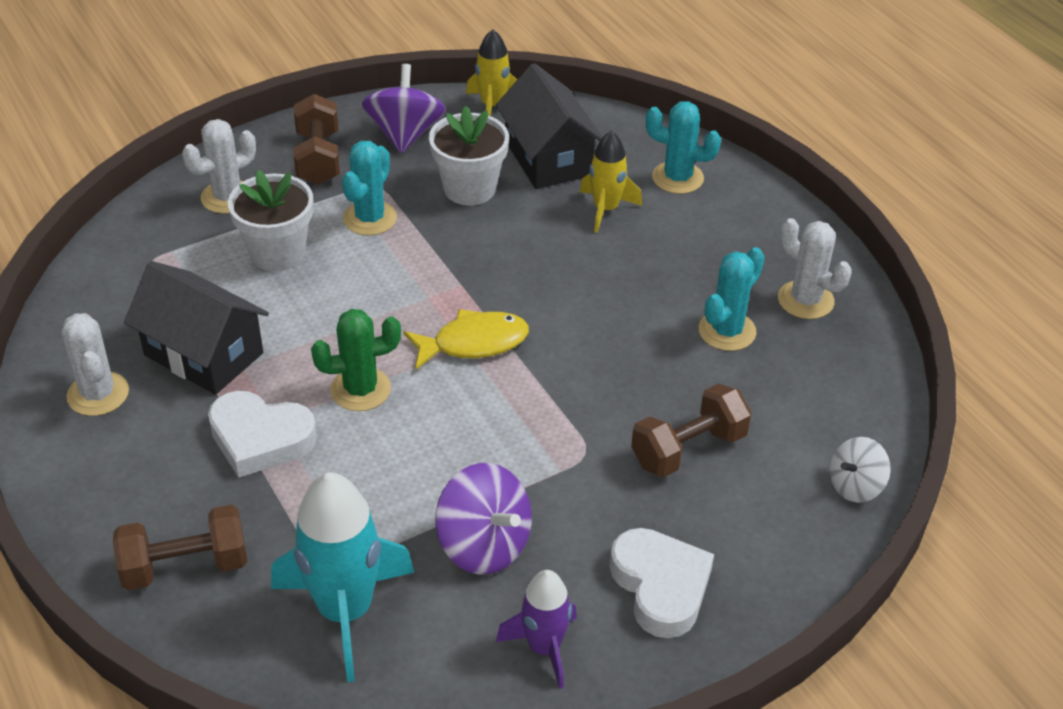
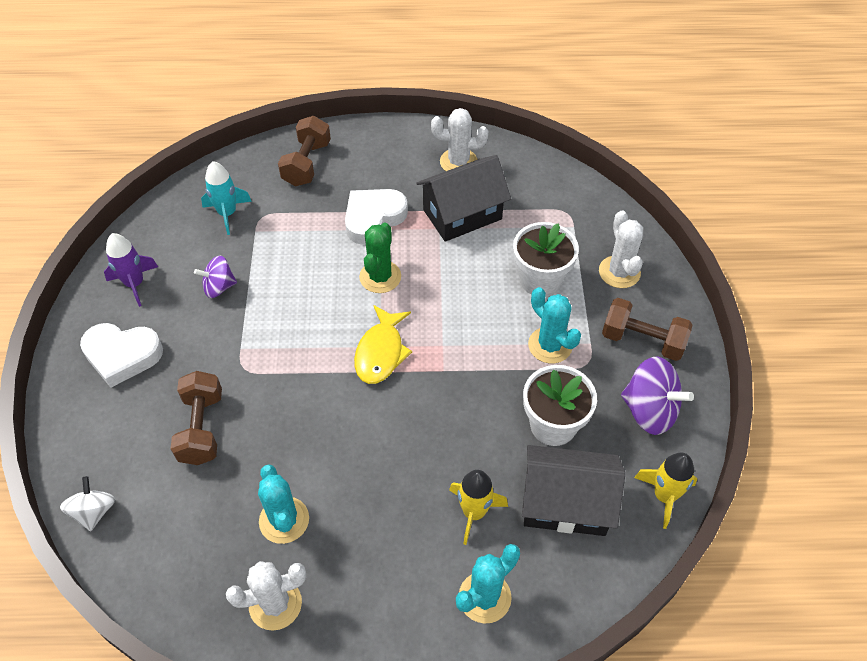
camera: 120 degrees right, 10 degrees up
(345, 611) = (227, 213): turquoise rocket -> turquoise rocket, size x0.59
(484, 545) = (219, 287): purple spinning top -> purple spinning top, size x0.62

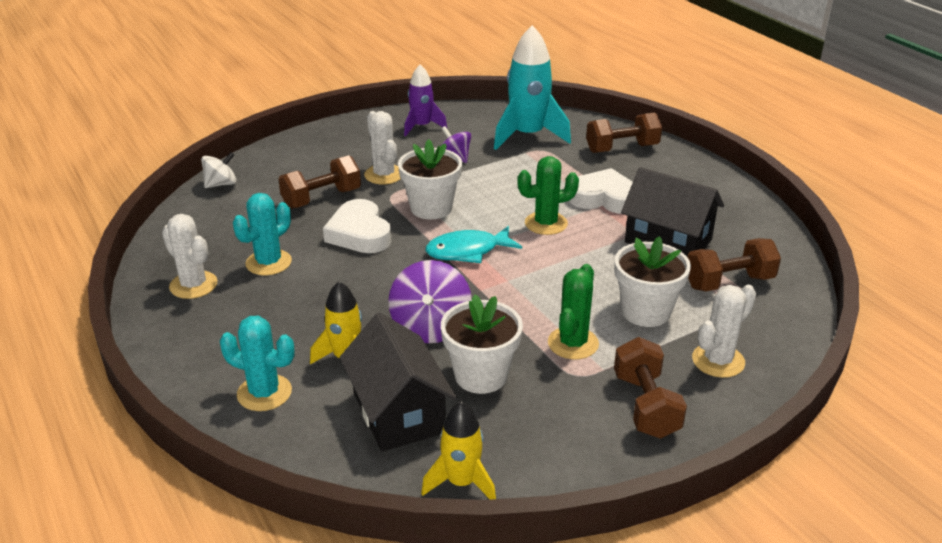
camera: 60 degrees right, 20 degrees down
(122, 355) = (356, 146): white heart -> white heart (359, 233)
(227, 213) = (528, 136): turquoise rocket -> turquoise rocket, size x1.70
(291, 346) = (431, 208): none -> white flower pot
(381, 352) = (467, 251): yellow fish -> turquoise fish
(458, 162) = (728, 218): white cactus -> white cactus (384, 175)
(537, 211) = (729, 282): none -> brown dumbbell
(550, 345) = (573, 343): turquoise cactus -> green cactus
(649, 410) = (560, 438): purple spinning top -> purple spinning top (430, 327)

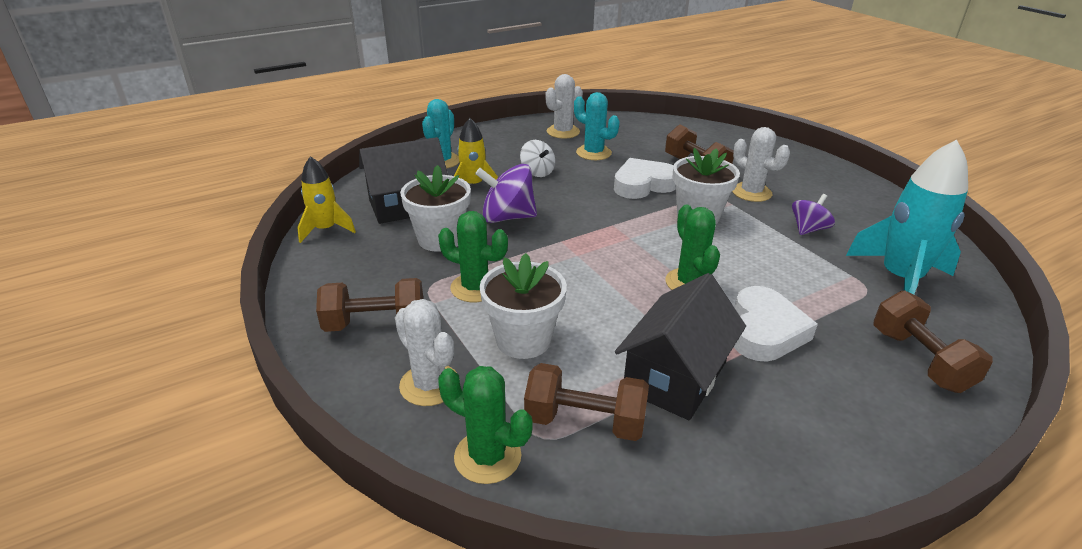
camera: 90 degrees right, 0 degrees up
(221, 184) = (702, 129): white spinning top -> white spinning top (537, 172)
(384, 175) = (751, 192): white cactus -> white cactus turned 75 degrees clockwise
(422, 126) = (869, 210): purple rocket -> none
(467, 251) = (624, 235): turquoise fish -> none
(729, 282) = (585, 421): brown dumbbell -> brown dumbbell turned 60 degrees counterclockwise
(780, 325) = (487, 457): none -> green cactus

